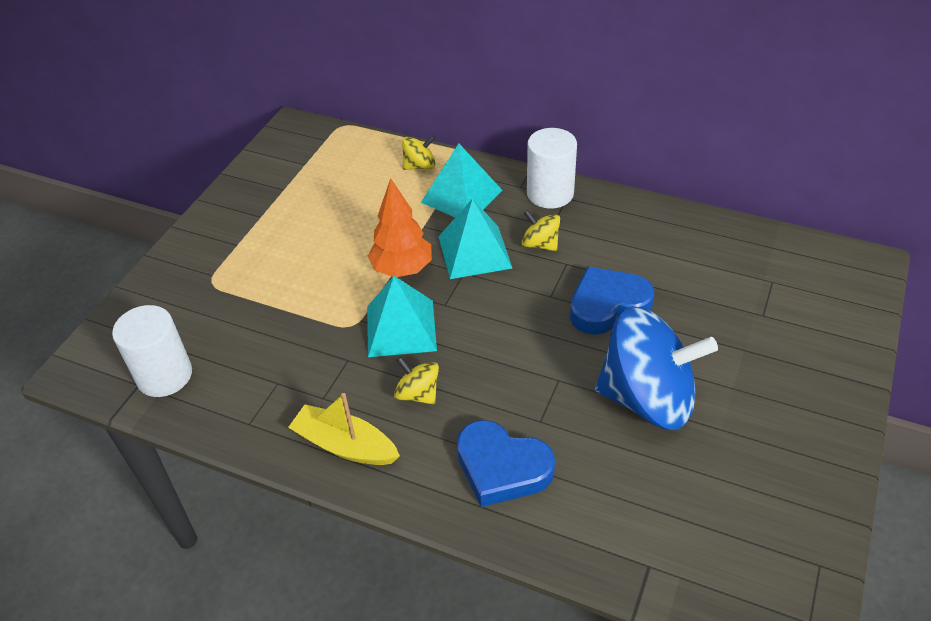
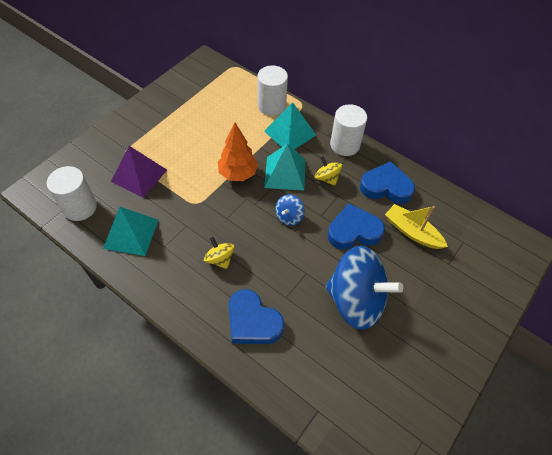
camera: 10 degrees right, 10 degrees up
(246, 307) = (139, 175): none -> purple pyramid
(345, 445) = (167, 281): yellow boat -> yellow boat (412, 232)
(401, 328) = (224, 213): turquoise pyramid -> turquoise pyramid (131, 233)
(420, 166) = (271, 106): yellow spinning top -> white cylinder
(503, 309) = (289, 217): none -> blue spinning top
(632, 235) = (386, 187): none -> blue heart

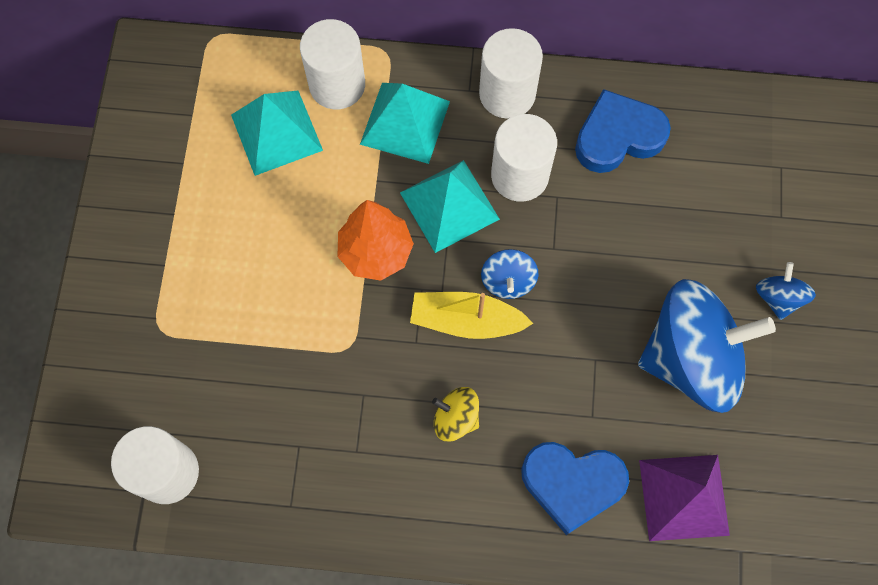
camera: 30 degrees left, 15 degrees up
(131, 233) = (288, 464): turquoise pyramid -> turquoise pyramid (276, 132)
(139, 175) = (217, 355): purple pyramid -> purple pyramid (684, 497)
(327, 178) = (520, 175): yellow spinning top -> white cylinder
(353, 231) = (618, 246): blue heart -> none
(412, 232) = (701, 195): yellow boat -> yellow boat (466, 320)
(422, 299) = (778, 297): none -> blue spinning top

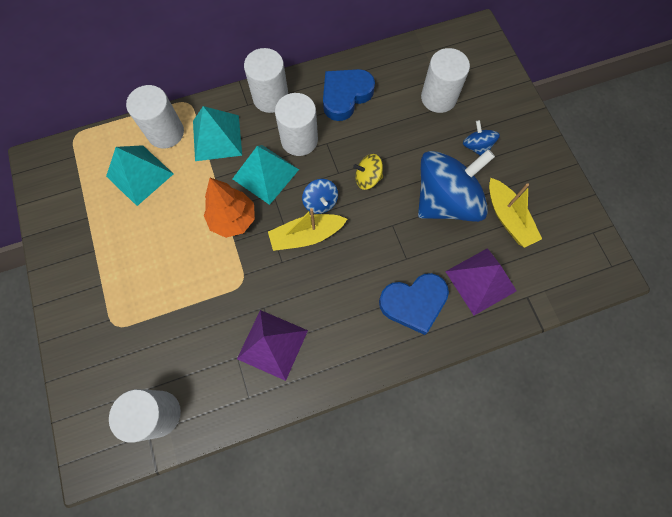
camera: 25 degrees left, 0 degrees up
(352, 450) = (272, 344): none -> purple pyramid
(456, 418) = (327, 296): yellow spinning top -> yellow spinning top (367, 178)
(757, 197) = (438, 98): none -> white cylinder
(771, 425) = (508, 218): none -> yellow boat

